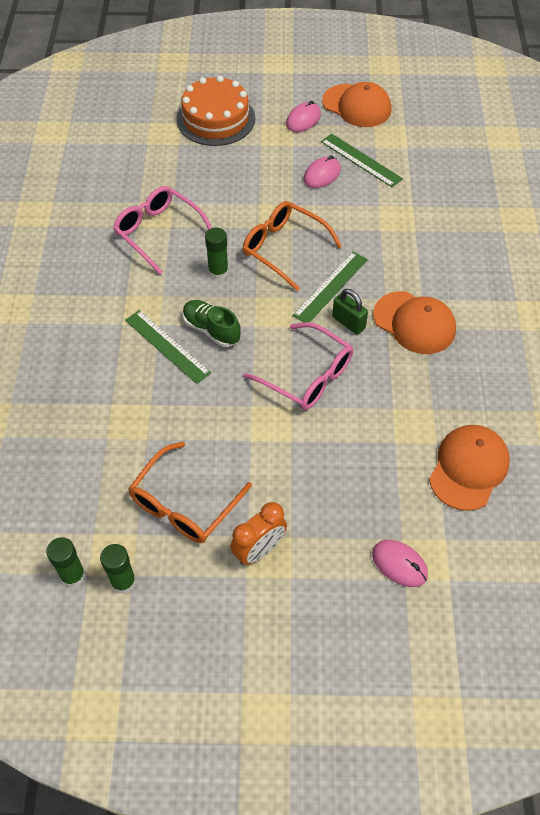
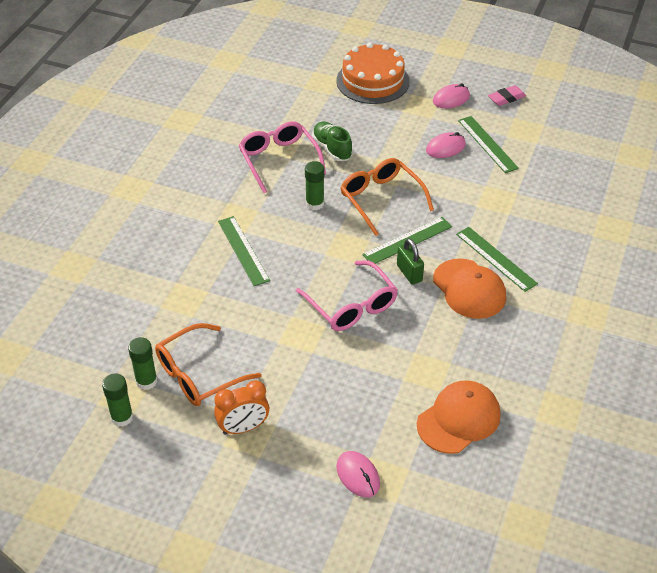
camera: 20 degrees right, 10 degrees down
(73, 575) = (85, 400): green glue stick -> green glue stick (146, 381)
(211, 330) = (286, 247): green shoe -> green shoe (332, 149)
(357, 106) = (506, 98): orange cap -> pink eraser
(425, 282) = (496, 258): none -> green ruler

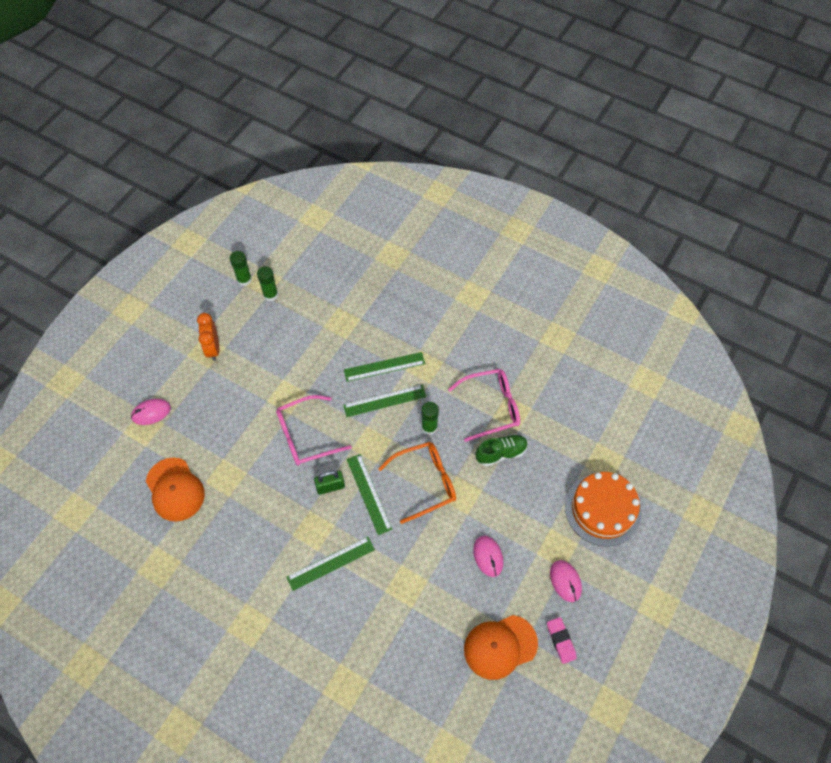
camera: 100 degrees right, 15 degrees up
(198, 374) = (267, 326): orange glasses -> none
(469, 289) = (301, 531): orange cap -> orange cap (500, 646)
(487, 144) = (488, 599): green ruler -> green ruler (384, 400)

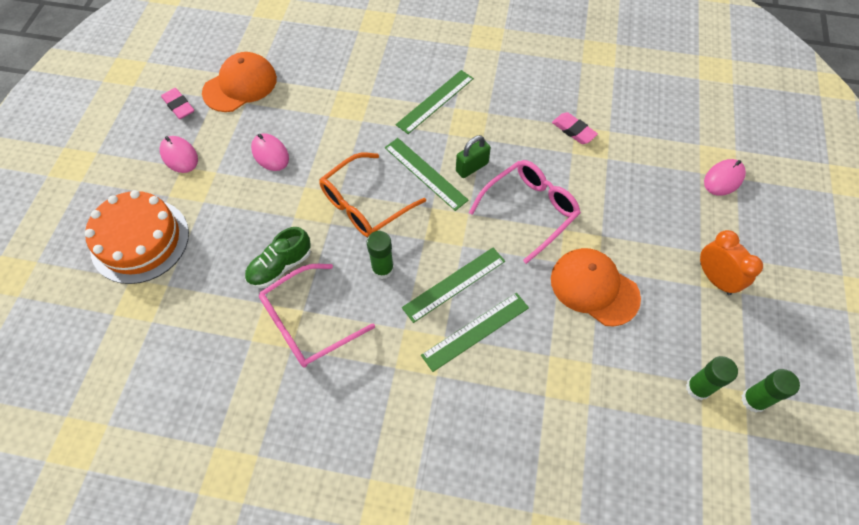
camera: 160 degrees right, 0 degrees up
(175, 489) = (635, 115): orange cap -> orange cap (594, 288)
(233, 492) = (573, 130): none -> pink eraser

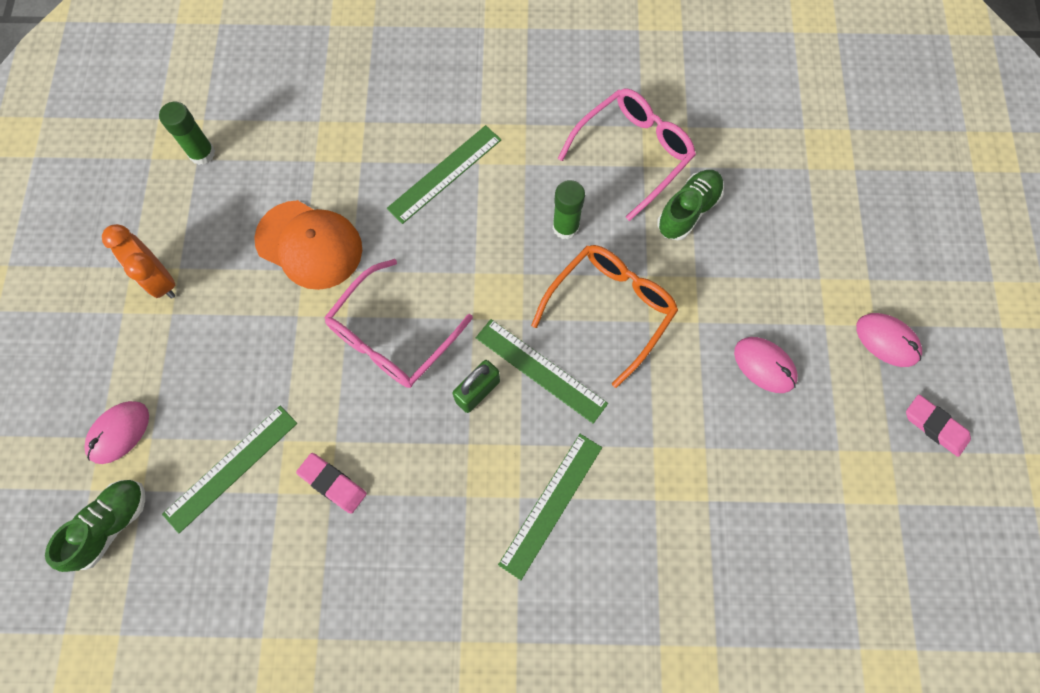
camera: 170 degrees right, 10 degrees up
(140, 240) = (870, 215): orange cake -> none
(240, 85) = (863, 483): orange cap -> none
(454, 284) = (476, 222): green ruler -> green ruler (231, 468)
(716, 129) = (111, 525): none -> green shoe
(753, 400) = (144, 150): green glue stick -> none

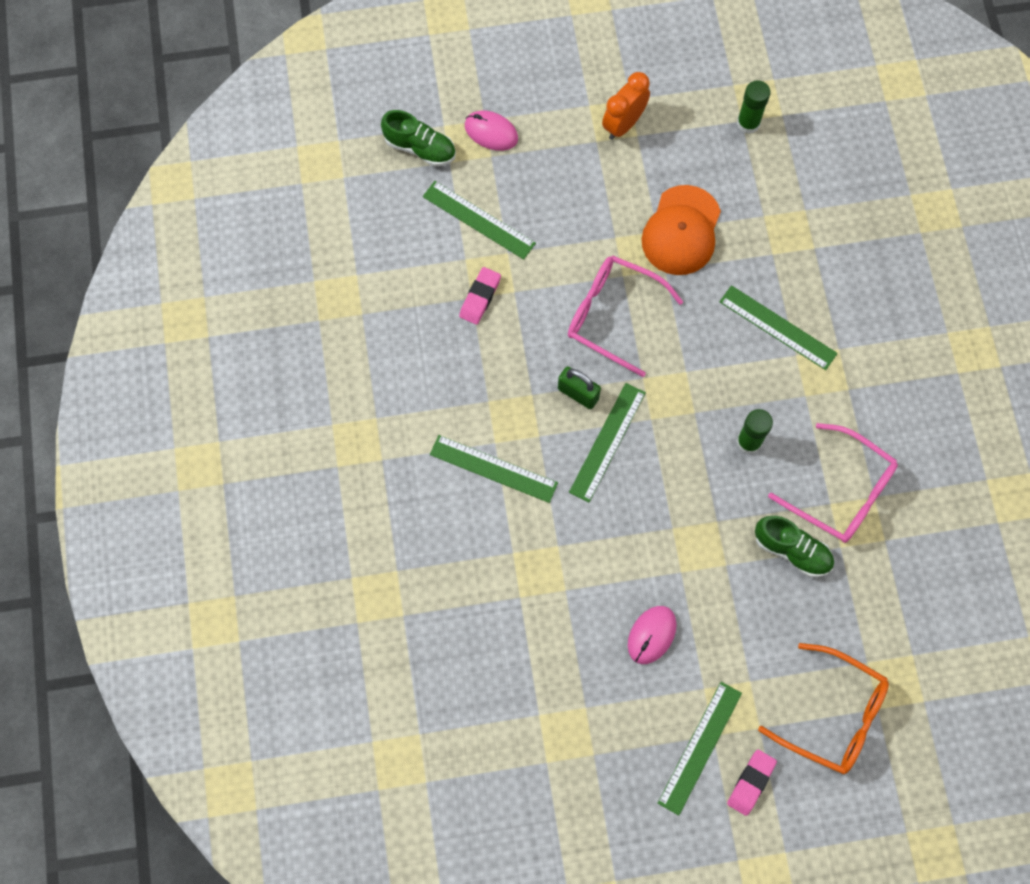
camera: 80 degrees right, 0 degrees up
(610, 309) = (676, 493): orange glasses -> orange glasses (833, 715)
(887, 341) = (699, 747): pink mouse -> green ruler
(935, 426) = (624, 794): pink eraser -> pink eraser (751, 782)

